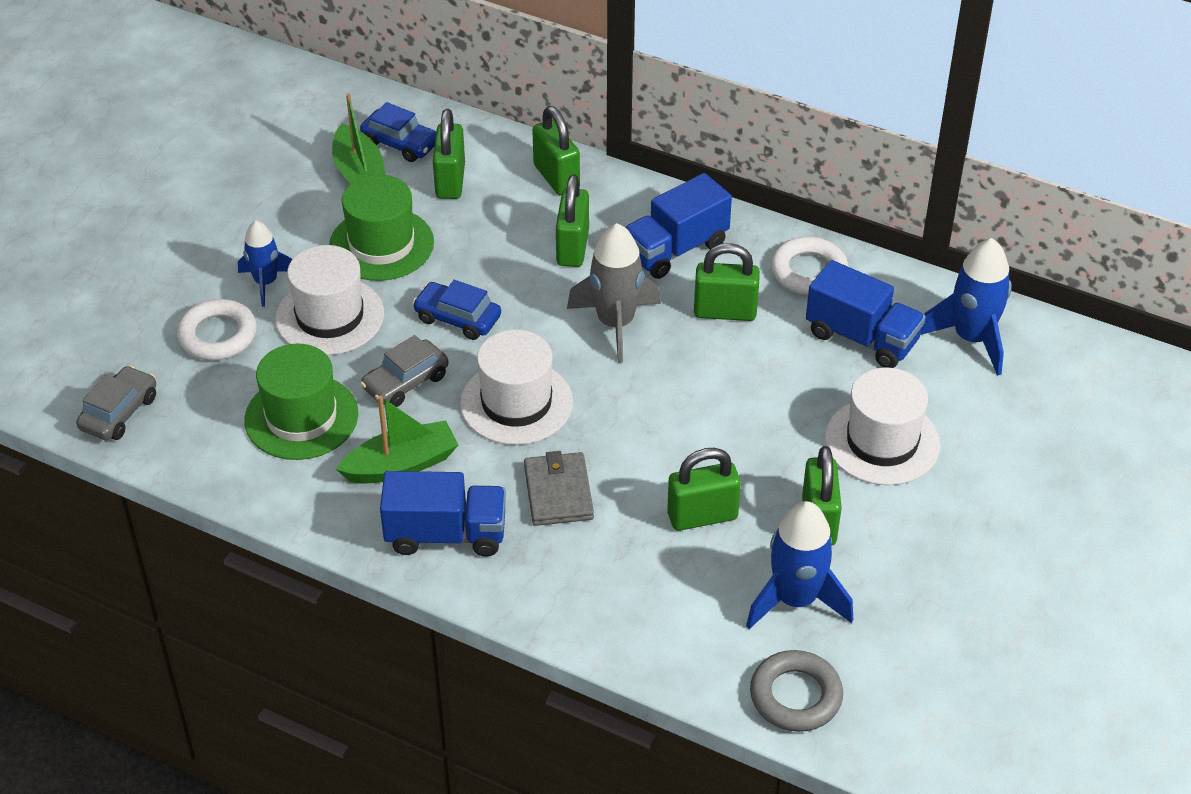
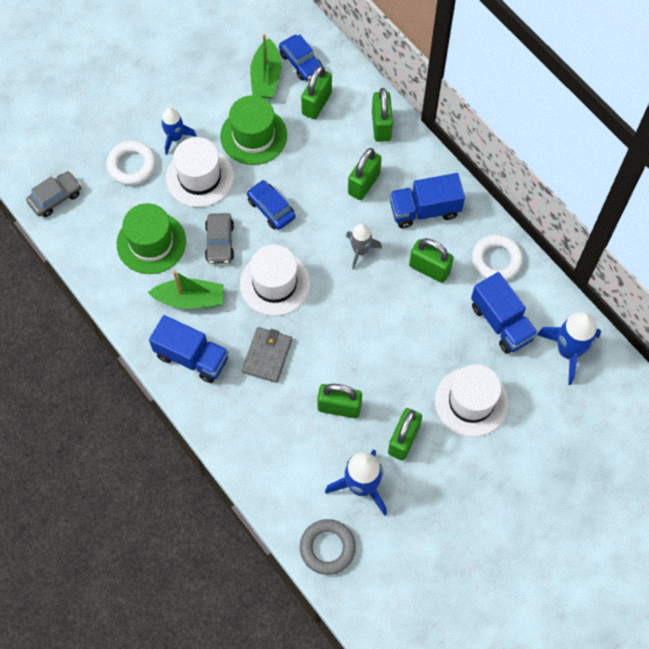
camera: 25 degrees right, 20 degrees up
(405, 382) = (220, 242): grey car -> grey car turned 75 degrees counterclockwise
(615, 323) = (360, 250): grey rocket -> grey rocket, size x0.64

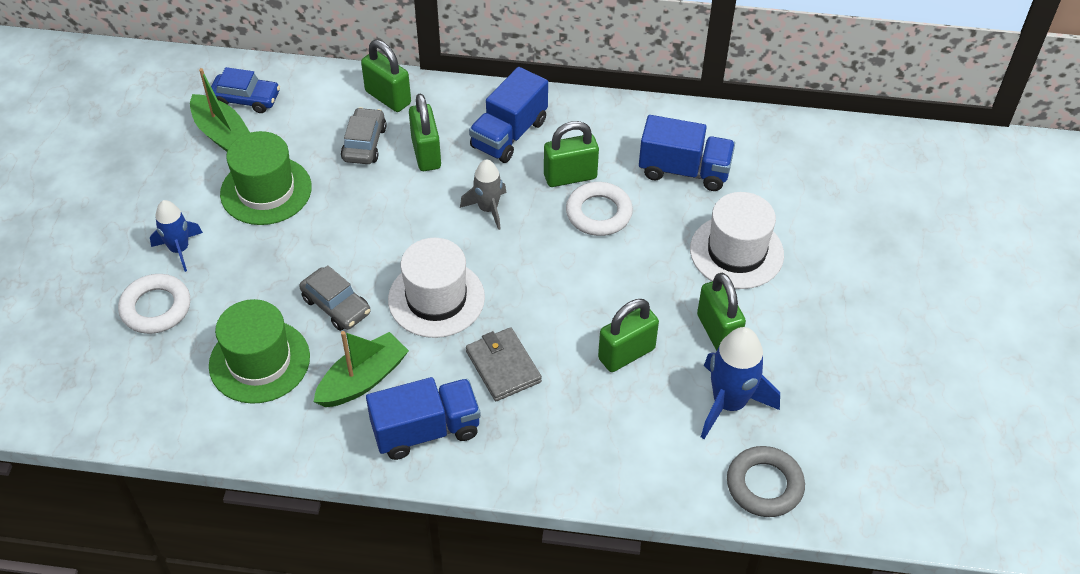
camera: 45 degrees left, 15 degrees down
(55, 198) = (95, 402): grey car -> grey car (364, 143)
(199, 177) = (247, 265): white hat -> none
(271, 209) = (357, 238): blue car -> none
(316, 103) = (301, 121): green padlock -> none
(496, 260) = (620, 127): white ring -> white ring (598, 213)
(568, 351) = (765, 150): blue rocket -> none

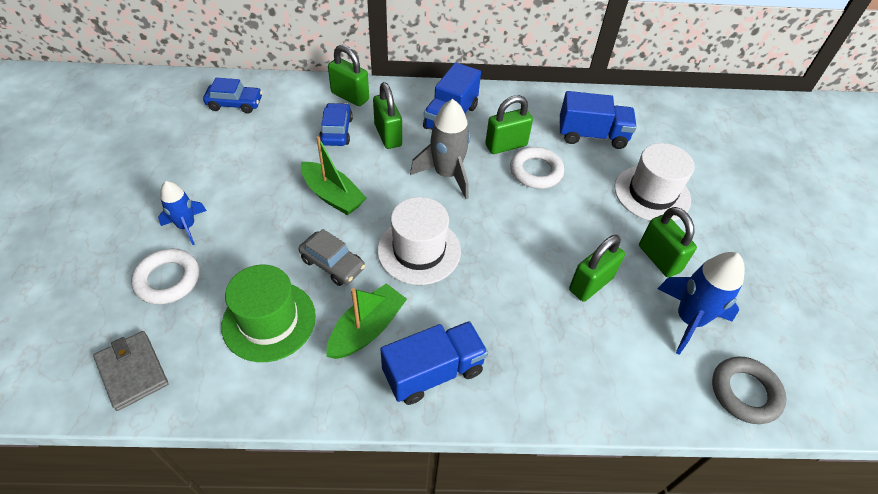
camera: 10 degrees left, 0 degrees up
(222, 134) = (217, 131): green boat -> green boat (333, 196)
(266, 190) = (259, 172): green hat -> none
(364, 143) = (336, 131): grey car -> blue car
(488, 209) = (447, 174): grey rocket -> grey rocket, size x1.57
(503, 366) = (489, 305): grey wallet -> grey wallet (132, 371)

